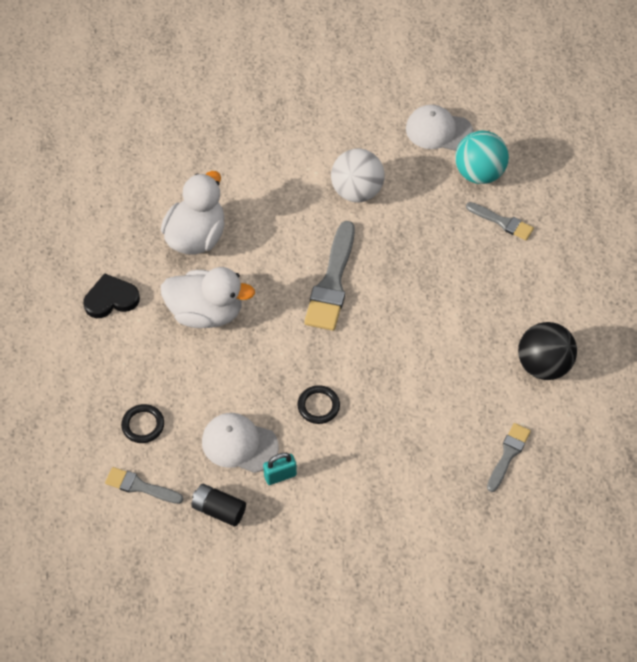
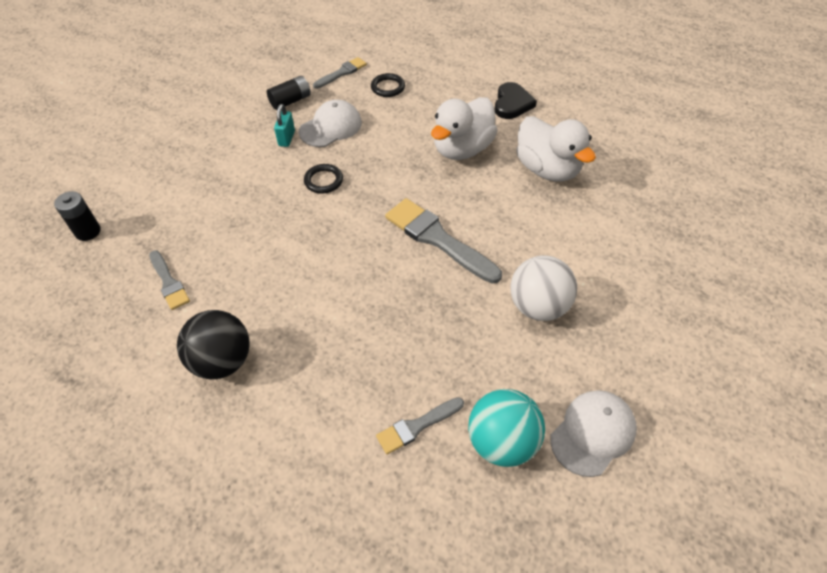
camera: 120 degrees right, 5 degrees down
(507, 569) = (88, 231): none -> black battery

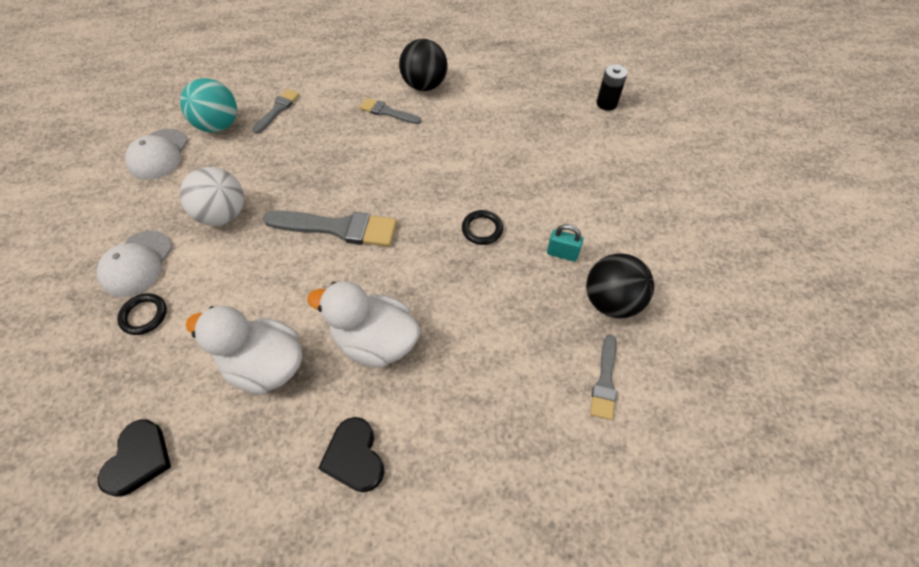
camera: 145 degrees right, 5 degrees up
(169, 282) = (509, 104): grey brush -> grey brush (387, 112)
(286, 138) = (562, 253): turquoise padlock -> turquoise padlock turned 45 degrees counterclockwise
(290, 101) = (611, 301): black battery -> black ball
(330, 127) = (535, 291): white cap -> white cap (137, 264)
(388, 87) = (529, 389): black ring -> black ring (144, 315)
(462, 149) = (375, 341): white duck -> white duck turned 75 degrees counterclockwise
(650, 156) = (139, 459): none -> black heart

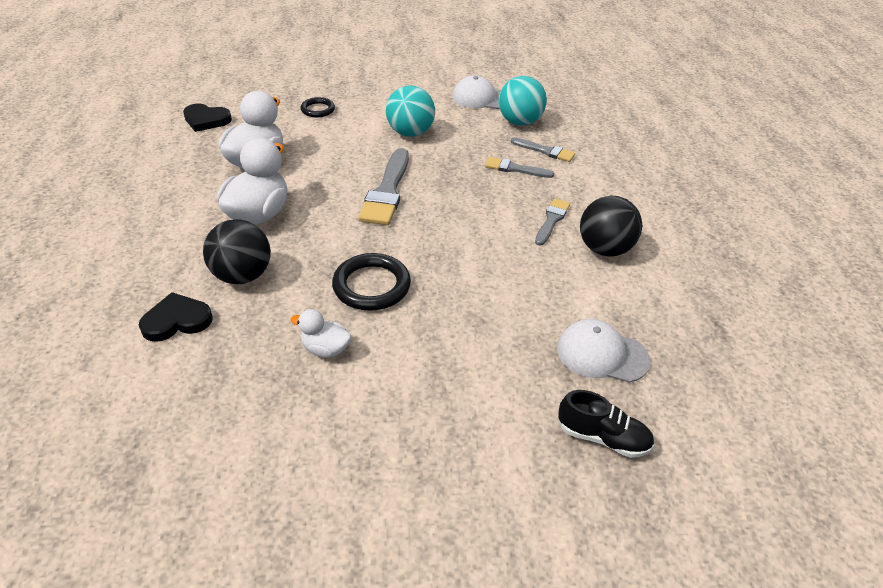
camera: 90 degrees right, 15 degrees down
(137, 264) = (366, 102): white cap -> white cap (602, 354)
(223, 215) = (410, 133): white ball -> turquoise ball
(354, 457) = (162, 205): black heart -> black heart (177, 320)
(482, 229) = (371, 286): black ring -> black ring, size x1.68
(562, 253) = (325, 349): turquoise padlock -> white duck
(605, 381) = (156, 364): grey brush -> grey brush (515, 169)
(606, 103) = (602, 437): black battery -> black shoe
(611, 301) = (249, 385): black ball -> black ball (242, 275)

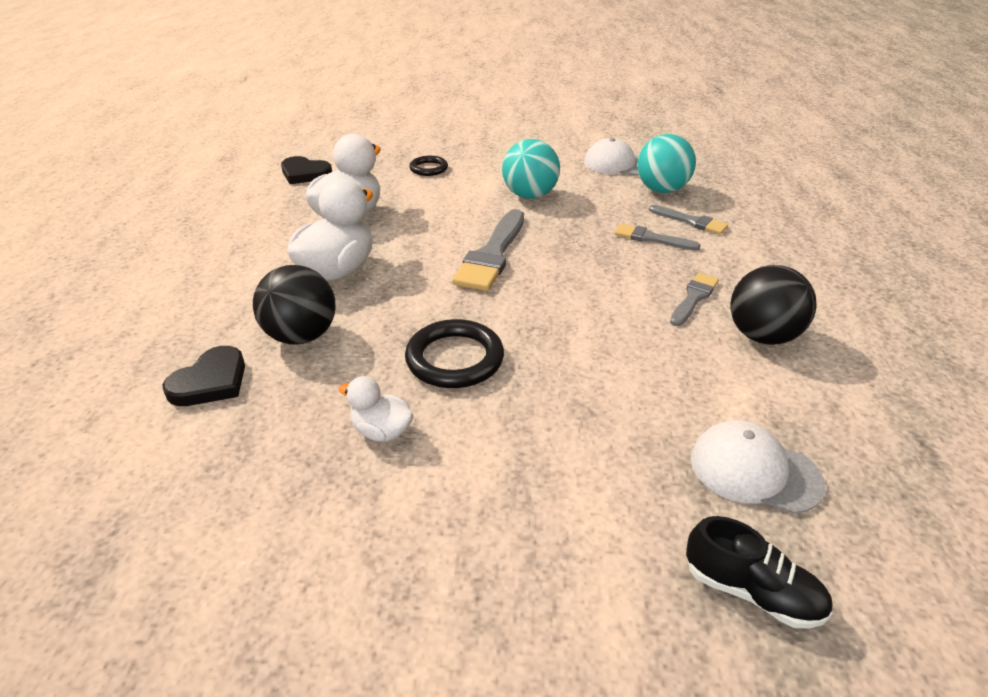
camera: 10 degrees right, 5 degrees down
(177, 320) = (210, 382): black heart -> black heart turned 135 degrees clockwise

